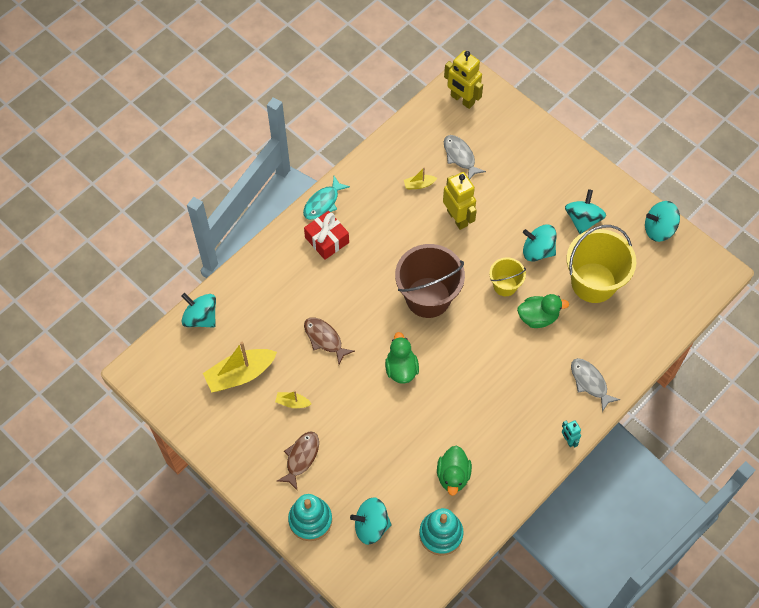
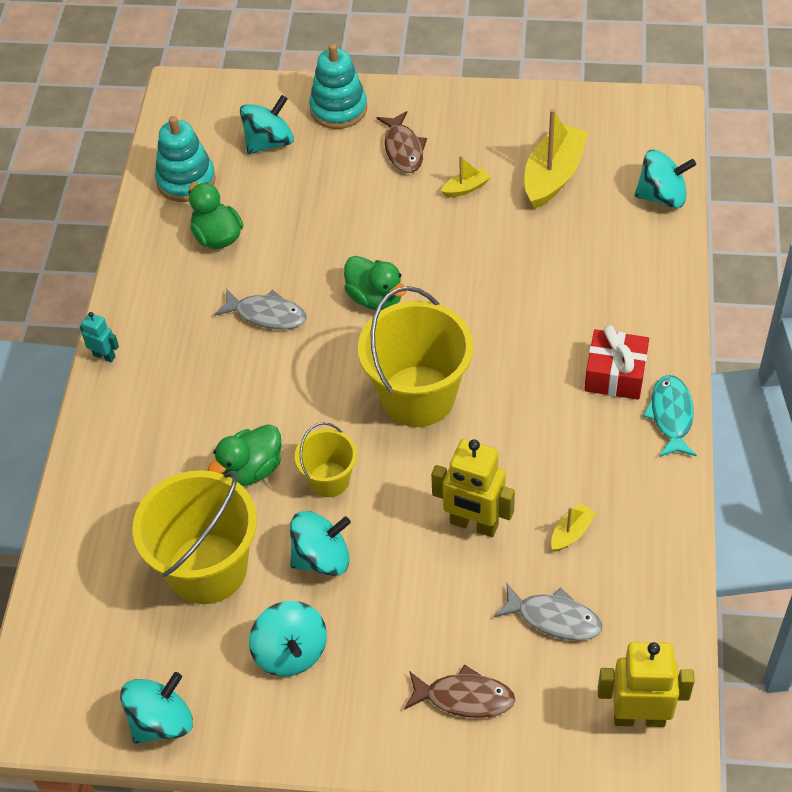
camera: 145 degrees right, 10 degrees down
(324, 339) = (497, 268): brown fish -> brown fish (464, 697)
(428, 297) = (418, 396): brown bucket -> yellow bucket
(590, 382) = (122, 437): grey fish -> grey fish (267, 315)

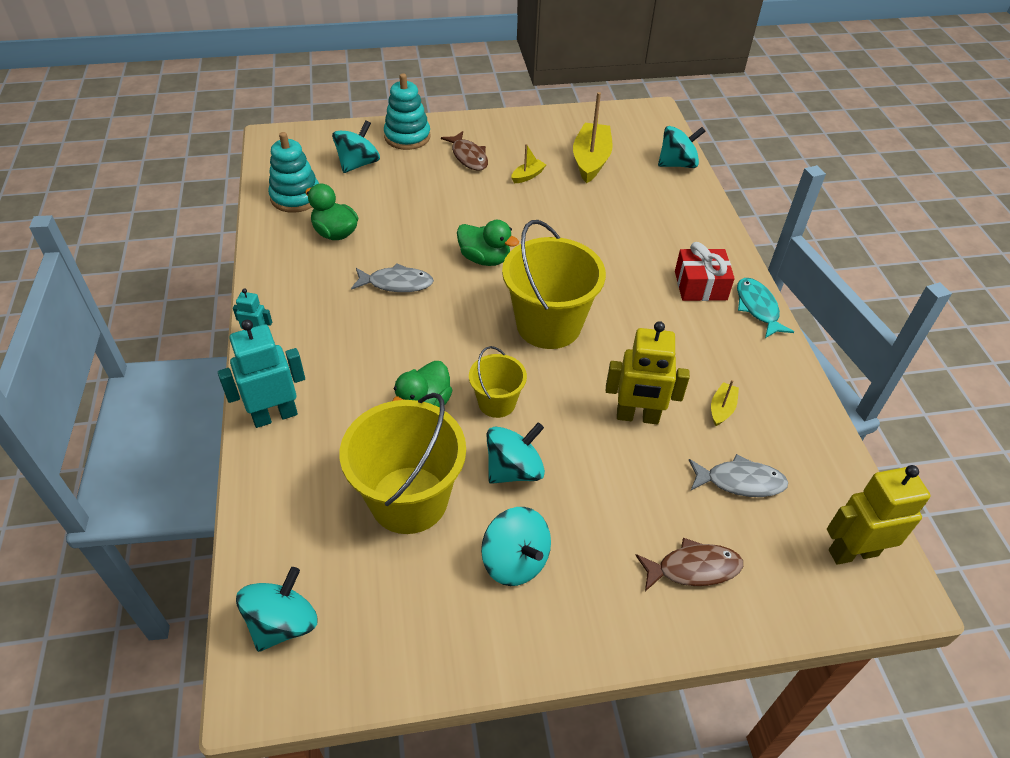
camera: 20 degrees left, 5 degrees down
(100, 452) = (275, 415): none -> turquoise robot
(161, 721) = (407, 658): turquoise spinning top -> turquoise spinning top (283, 623)

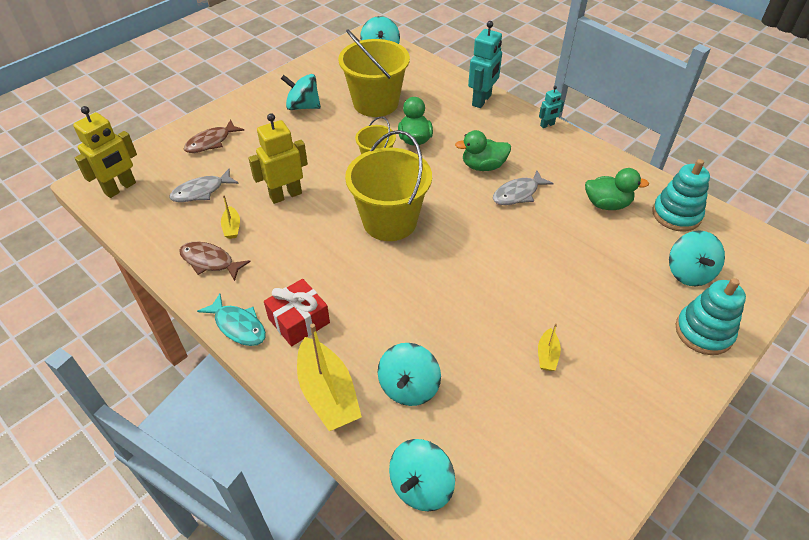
camera: 145 degrees right, 0 degrees up
(468, 157) = (623, 344): brown fish -> brown fish (210, 261)
(485, 259) = (484, 245): green duck -> green duck (483, 166)
(514, 470) = (336, 137): turquoise spinning top -> turquoise spinning top (409, 387)
(591, 160) = (513, 422): yellow boat -> yellow boat (328, 393)

